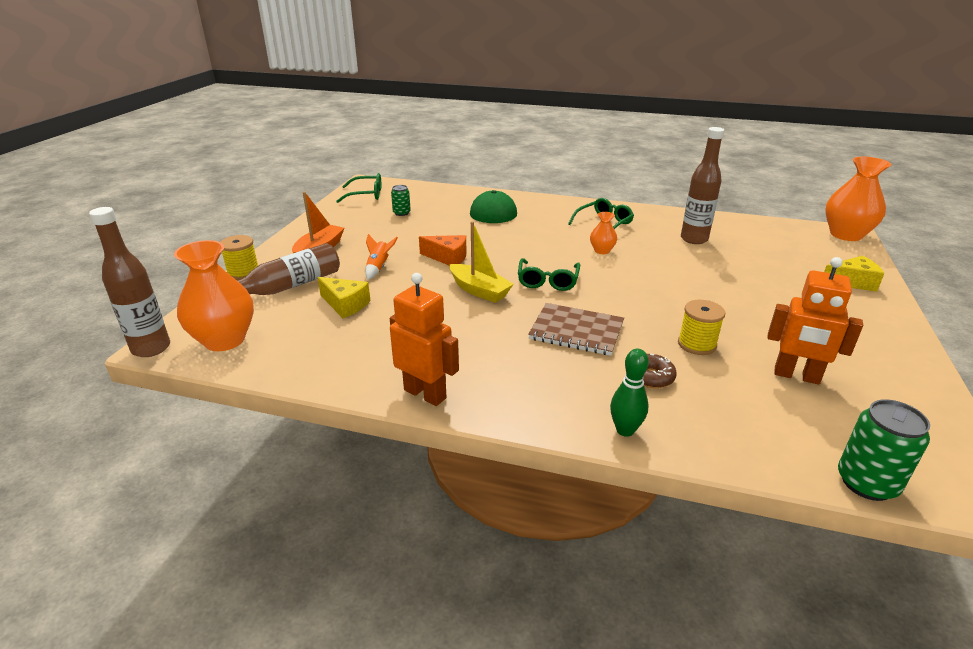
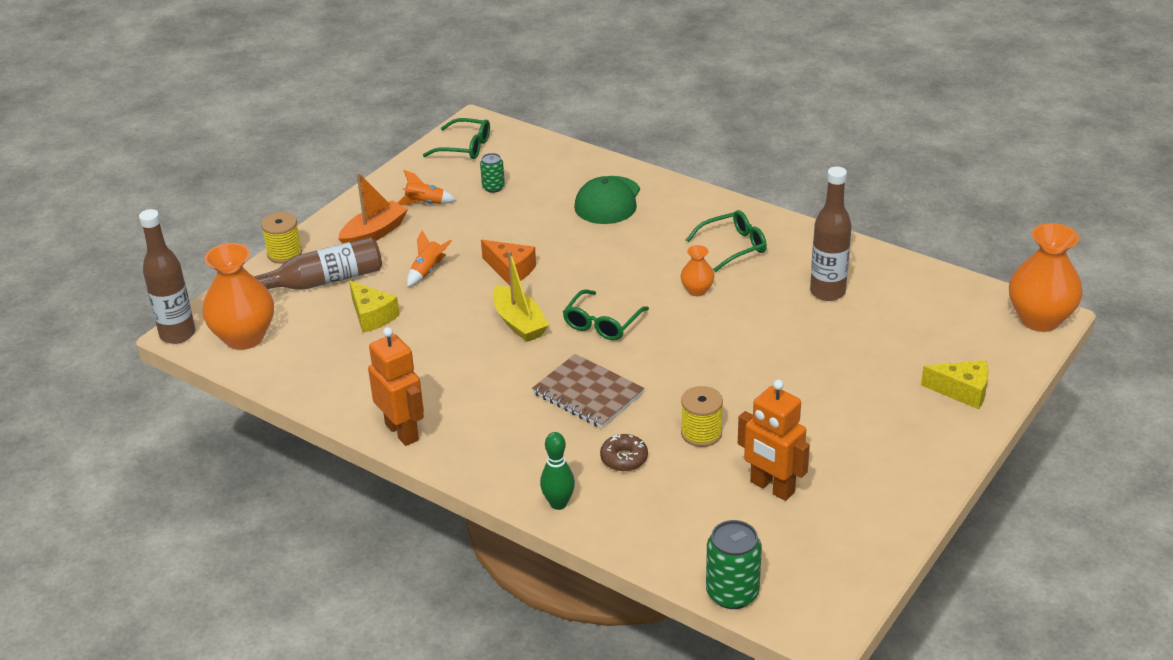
camera: 20 degrees right, 5 degrees up
(352, 228) = (425, 203): none -> orange rocket

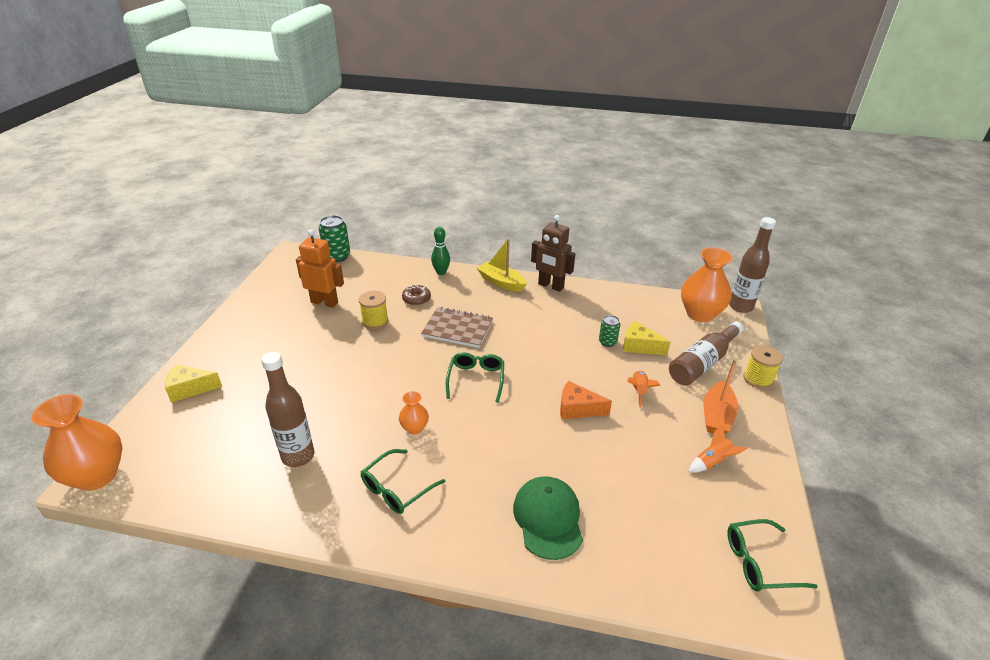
camera: 155 degrees right, 0 degrees up
(402, 432) = (550, 286): orange robot -> brown robot
(493, 187) = (672, 503): green can -> green can (607, 342)
(519, 323) = (536, 365): yellow boat -> yellow boat (501, 282)

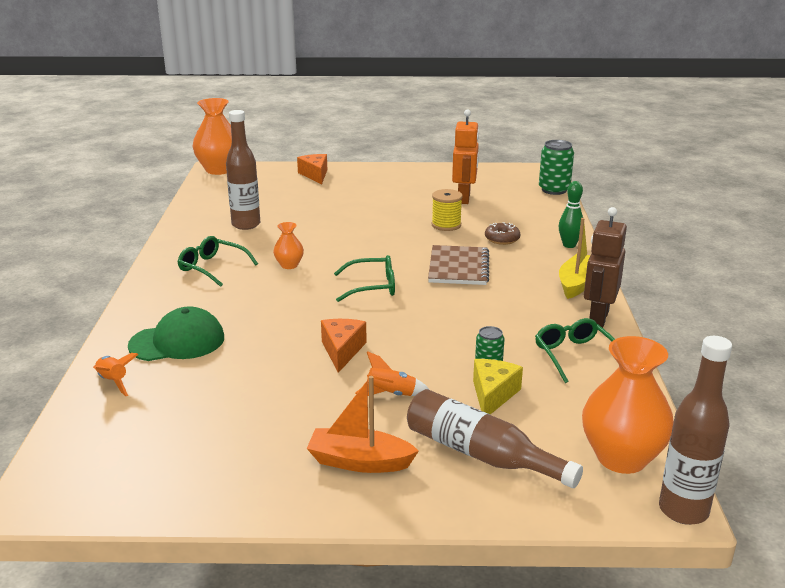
camera: 80 degrees right, 10 degrees down
(190, 389) = (315, 175): yellow cheese -> orange cheese
(712, 462) = (267, 453): orange rocket -> orange rocket (113, 382)
(758, 379) = (464, 513): yellow spool -> none
(759, 562) = (109, 480): green glasses -> green glasses (575, 356)

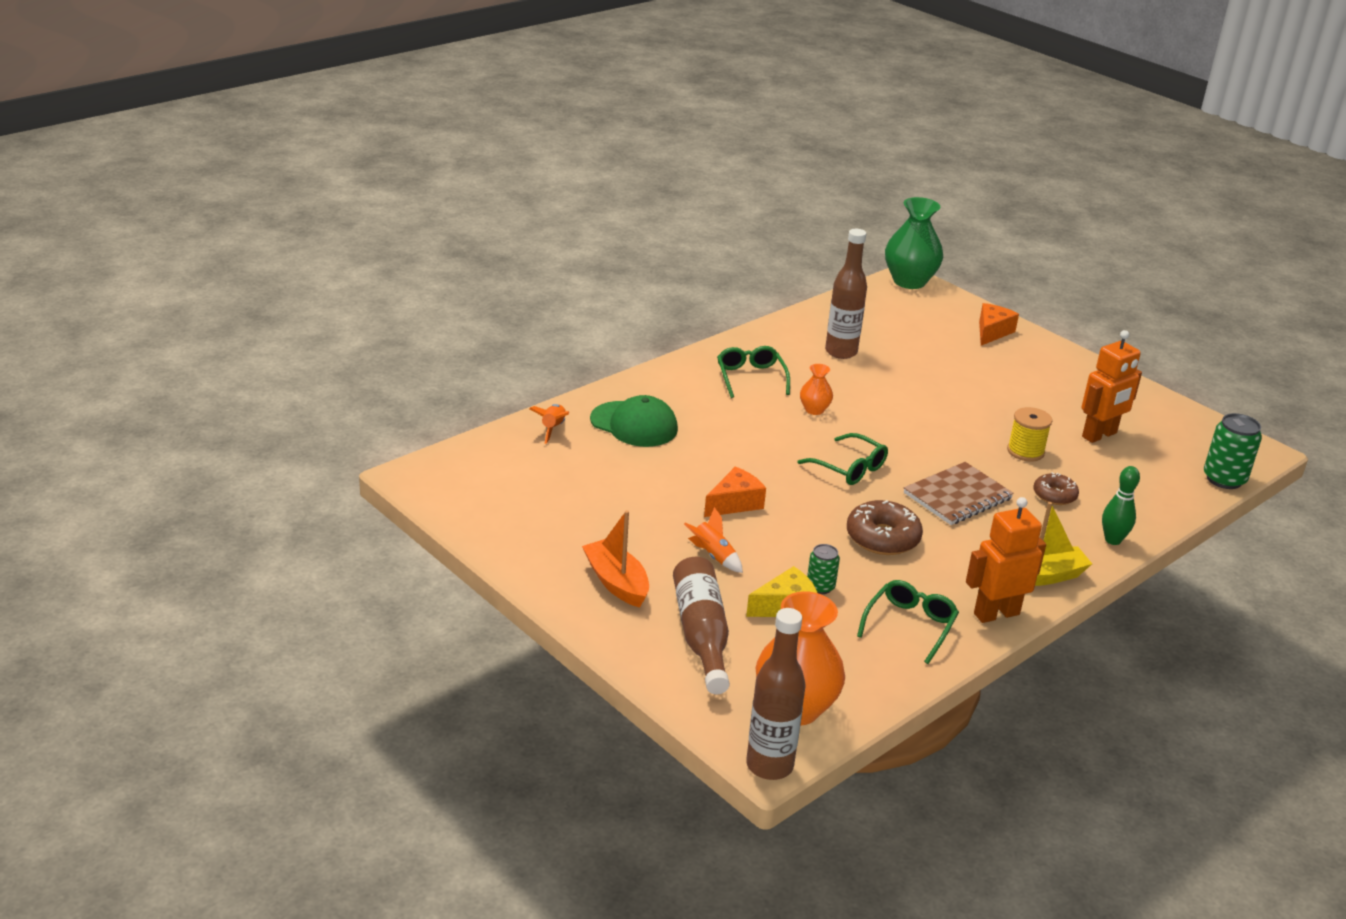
camera: 45 degrees right, 5 degrees up
(219, 170) = (909, 281): orange vase -> green vase
(465, 315) = (882, 538): none -> brown donut
(598, 318) = (996, 614): brown robot -> orange robot

